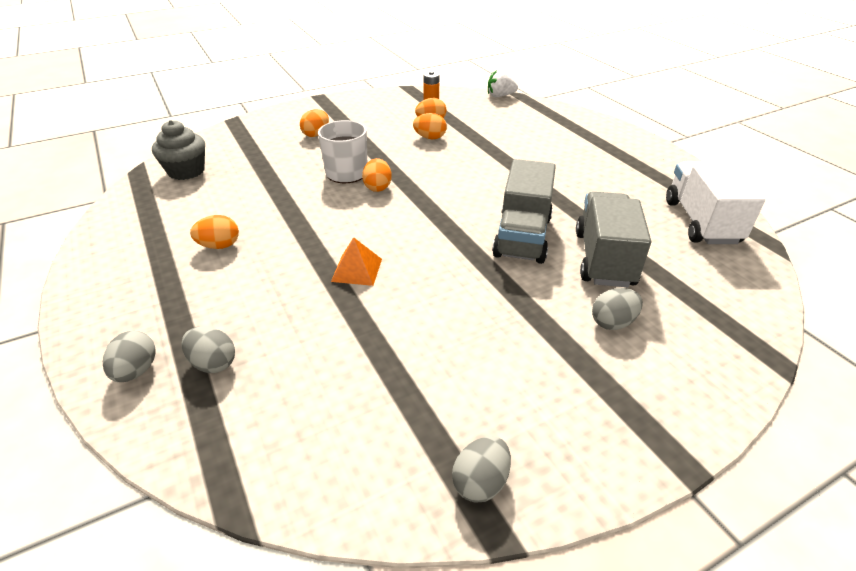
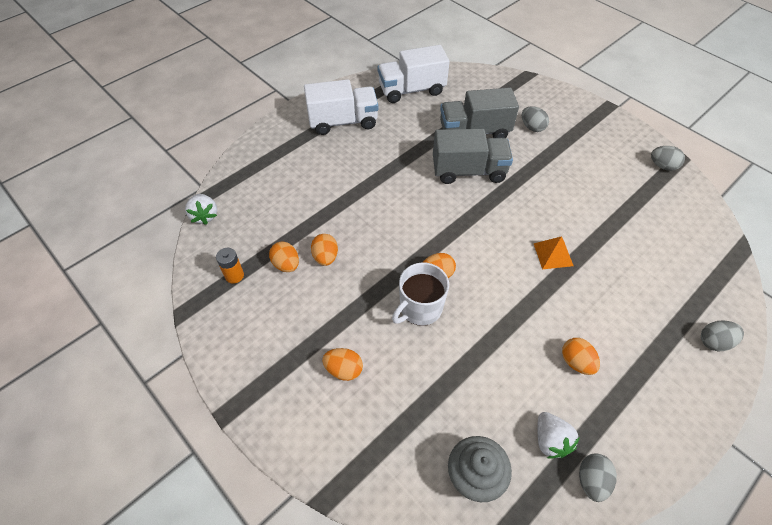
camera: 105 degrees left, 15 degrees up
(171, 210) = (550, 440): none -> white strawberry
(213, 363) = (679, 301): grey egg -> grey egg (591, 480)
(626, 165) = (343, 122): none -> white truck

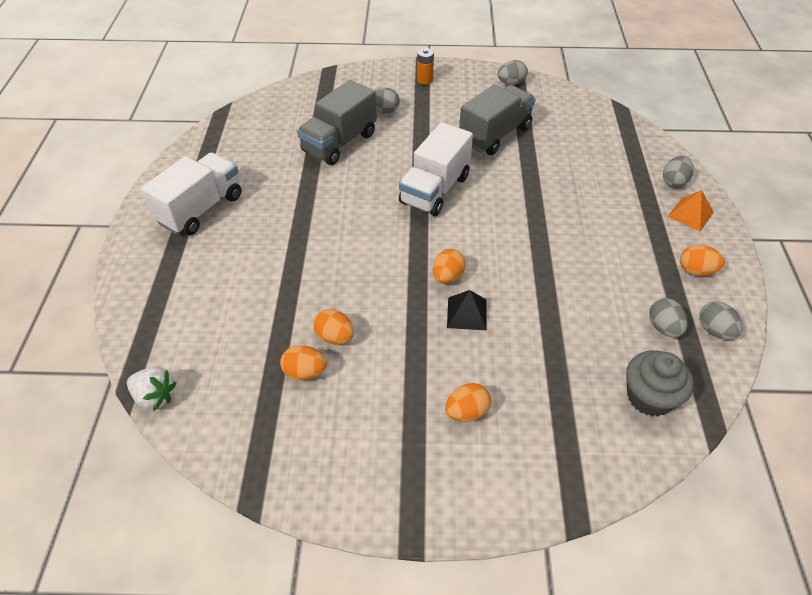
camera: 45 degrees left, 5 degrees down
(234, 275) = (263, 423): orange battery -> orange battery (425, 80)
(411, 90) = (237, 140): white truck -> white truck (435, 190)
(420, 308) = (467, 313): white mug -> black pyramid
(468, 171) = (373, 177): grey truck -> grey truck (495, 135)
(550, 440) = (663, 328): white strawberry -> grey egg
(553, 254) = (513, 197): orange pyramid -> orange pyramid (690, 214)
(576, 362) = (616, 261): orange egg -> orange egg (696, 271)

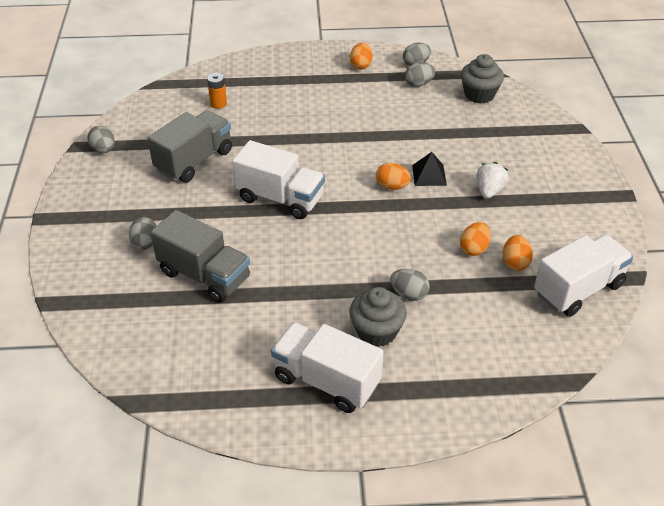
camera: 95 degrees left, 5 degrees down
(155, 397) = (573, 358): white strawberry -> white strawberry (489, 191)
(243, 245) = (376, 331): none -> grey cupcake
(248, 428) = (578, 289): none -> white truck
(425, 80) = (87, 214): orange battery -> orange battery (218, 104)
(467, 412) = (520, 173): orange egg -> none
(495, 135) = (194, 161): grey truck -> grey truck turned 90 degrees clockwise
(674, 182) = (261, 65): grey egg -> grey egg (409, 294)
(690, 214) = (300, 62): orange pyramid -> none

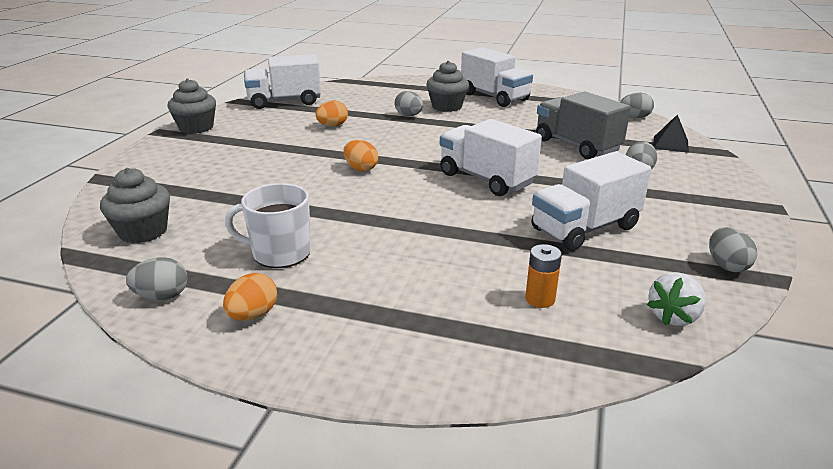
camera: 160 degrees left, 15 degrees down
(194, 161) = (585, 228): grey truck -> white truck
(381, 99) = (280, 253): none -> white mug
(419, 84) = (201, 262): grey egg -> grey egg (634, 117)
(429, 175) = (313, 170): black pyramid -> black pyramid (670, 144)
(489, 191) = (271, 151): white strawberry -> white strawberry (673, 316)
(515, 263) = (310, 116): orange egg -> none
(602, 210) = (196, 128): none -> grey cupcake

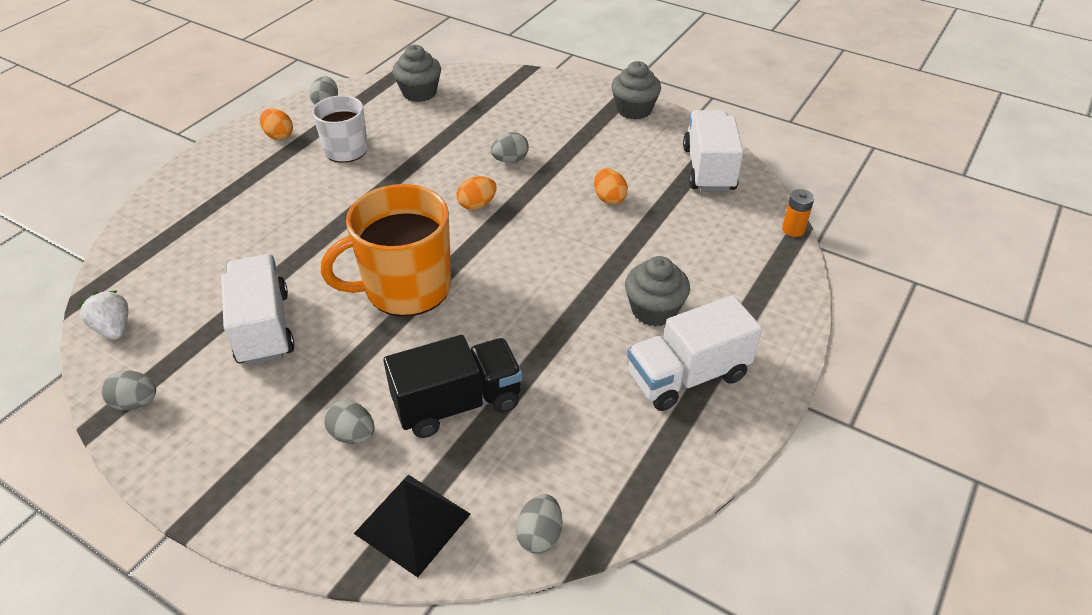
camera: 105 degrees right, 15 degrees up
(409, 115) = (626, 266): grey egg -> grey egg (510, 160)
(486, 179) = (406, 288): white truck -> orange mug
(540, 299) = (192, 263): orange battery -> orange battery (793, 229)
(576, 145) = (457, 403): grey truck -> black truck
(670, 144) = (412, 523): black pyramid -> black pyramid, size x1.55

